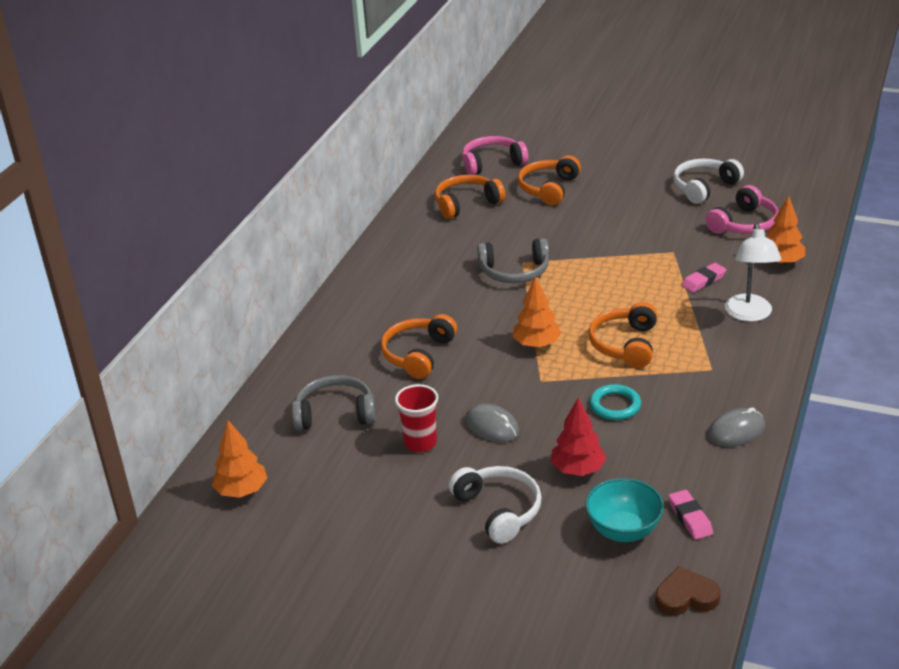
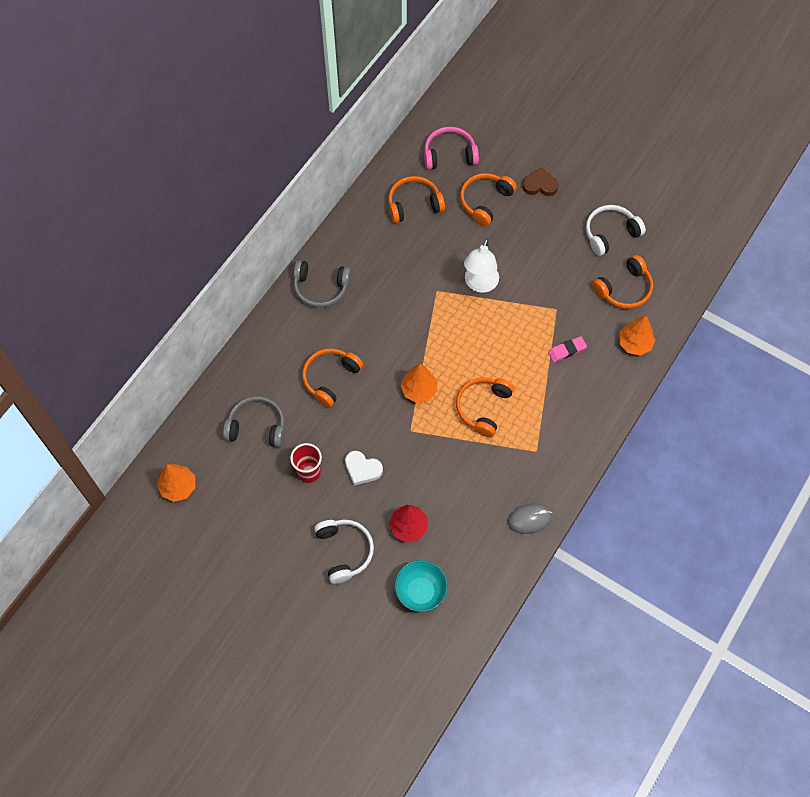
camera: 10 degrees right, 30 degrees up
(492, 426) = (362, 469): grey mouse -> white heart
(514, 272) = (427, 301): grey headphones -> grey headphones (321, 288)
(615, 405) = (454, 470): turquoise ring -> none
(686, 596) = (441, 659): brown heart -> brown heart (540, 185)
(690, 518) = (468, 592): pink eraser -> none
(744, 224) = (624, 289): pink headphones -> orange headphones
(749, 315) = (586, 399): white lamp -> white lamp (480, 284)

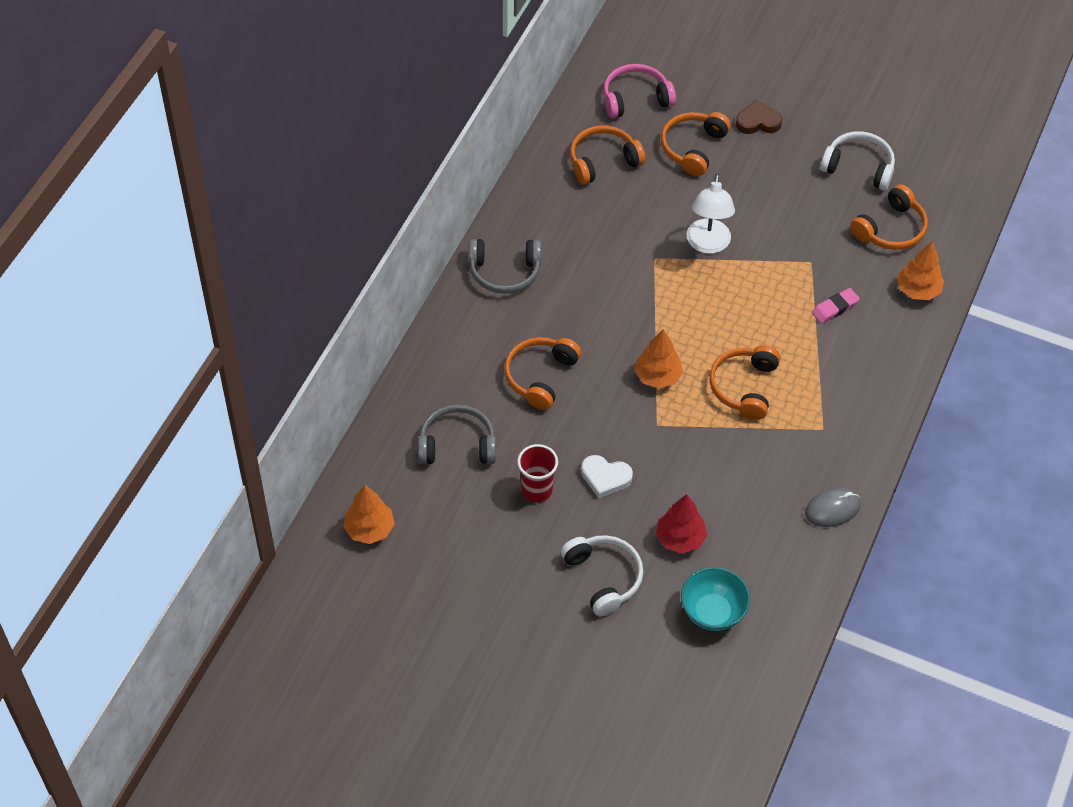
camera: 10 degrees left, 10 degrees down
(610, 233) = (858, 167): white headphones -> white headphones turned 60 degrees clockwise

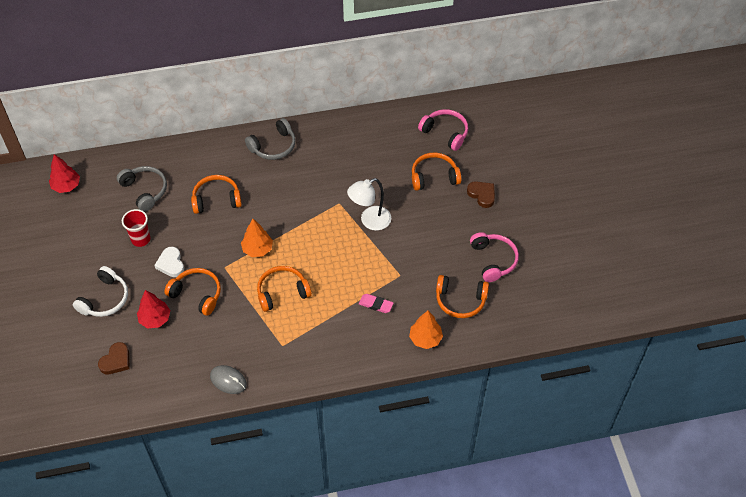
camera: 55 degrees right, 0 degrees up
(370, 529) = (66, 186): orange tree -> red tree
(504, 272) = (273, 146): grey headphones -> grey headphones turned 90 degrees counterclockwise
(603, 161) = (387, 144): orange headphones -> orange headphones (197, 294)
(712, 612) = (116, 361): turquoise bowl -> brown heart
(858, 167) = (493, 260): white headphones -> pink headphones

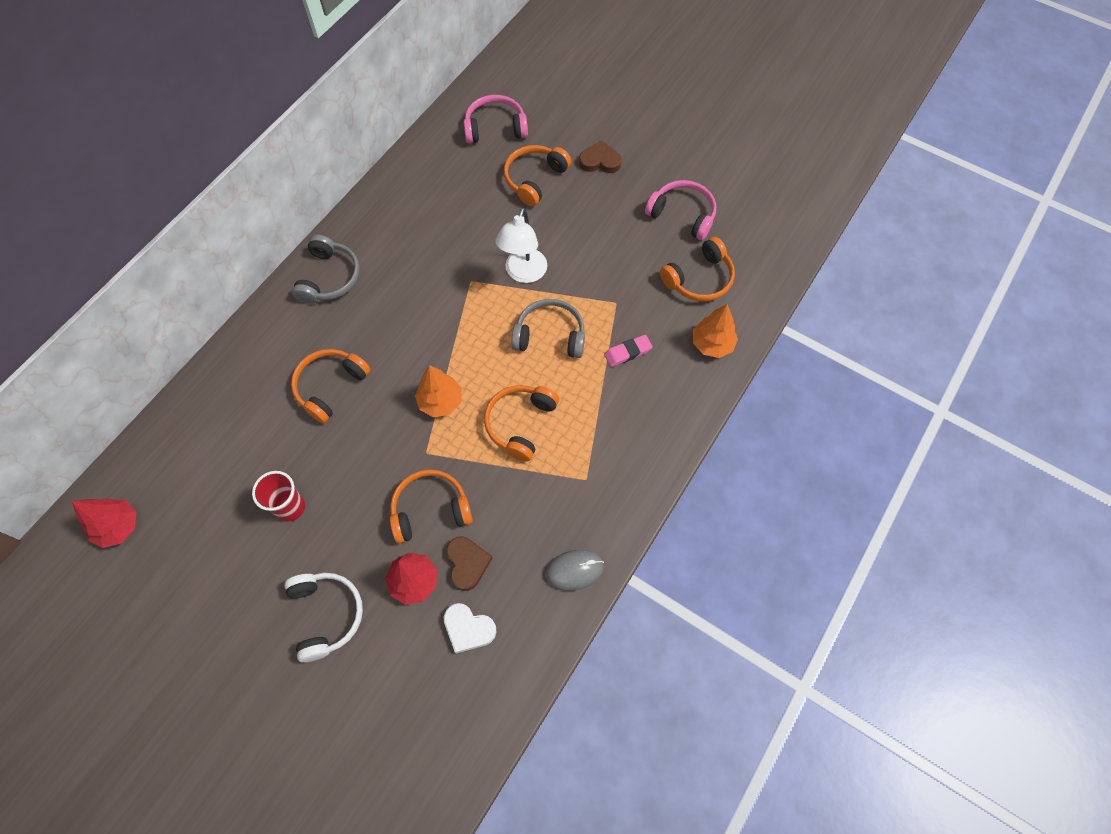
camera: 45 degrees left, 10 degrees up
(116, 361) = (424, 672): brown heart -> brown heart (467, 563)
(145, 190) = (230, 447): grey headphones -> grey headphones (550, 335)
(171, 264) = (360, 503): white heart -> white heart (468, 629)

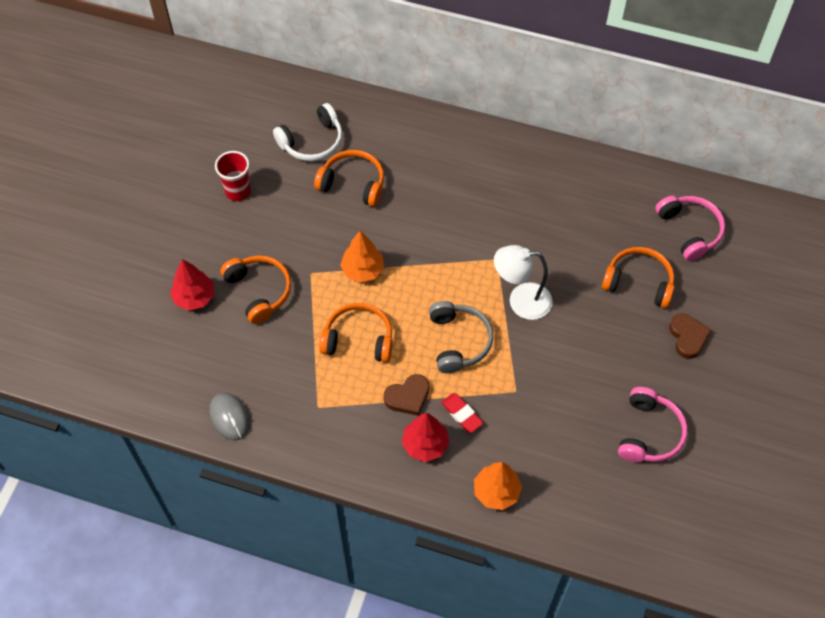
camera: 75 degrees right, 5 degrees down
(118, 527) = (196, 87): red tree -> red tree (425, 445)
(326, 615) = (155, 244): white headphones -> white headphones (312, 142)
(329, 278) = (461, 148): grey headphones -> none
(467, 563) = (218, 332): brown heart -> brown heart (408, 397)
(468, 629) = (163, 348): white heart -> none
(627, 352) = (461, 414): pink eraser -> red eraser
(699, 279) = (572, 465): orange headphones -> none

